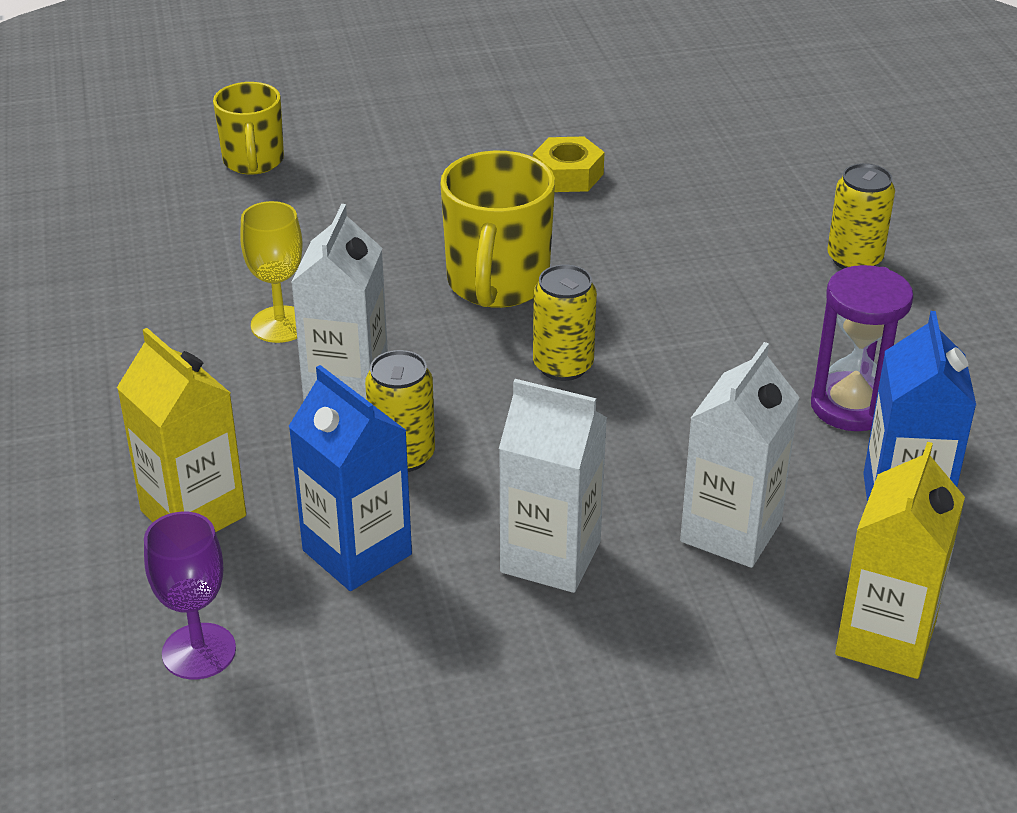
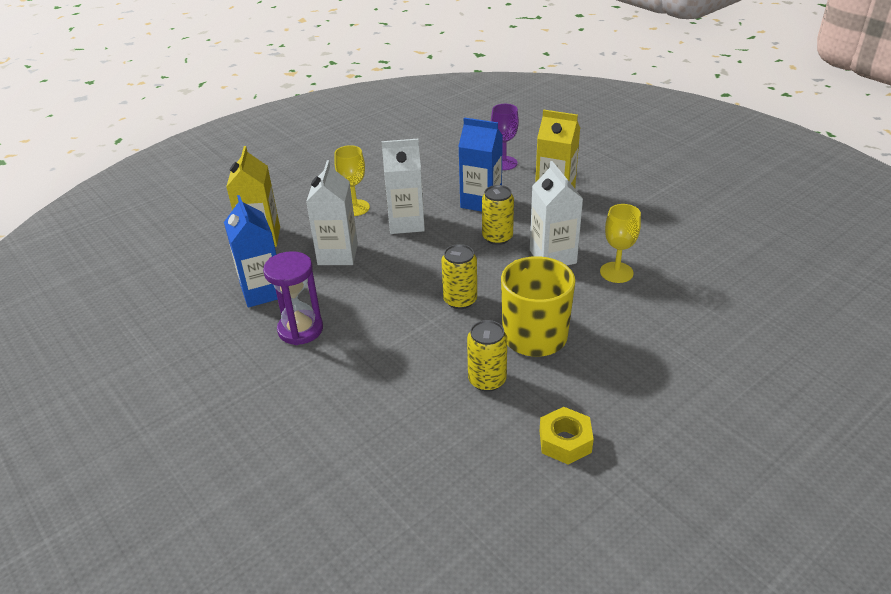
camera: 155 degrees right, 0 degrees up
(253, 162) = (771, 368): yellow mug -> none
(638, 647) = (355, 208): none -> yellow goblet
(854, 259) = (326, 438): yellow can -> yellow can (487, 380)

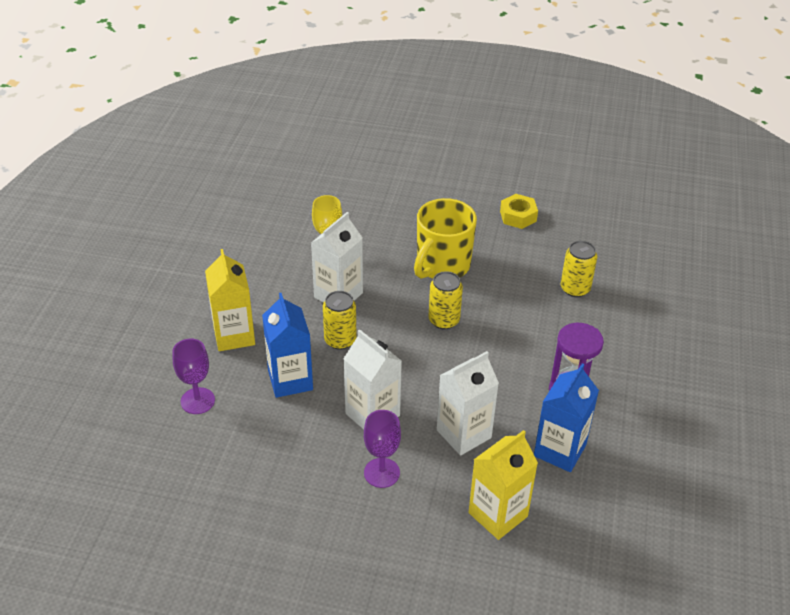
camera: 130 degrees left, 5 degrees up
(355, 208) = (381, 473): yellow goblet -> purple goblet
(487, 380) = (507, 267): yellow can -> yellow can (575, 289)

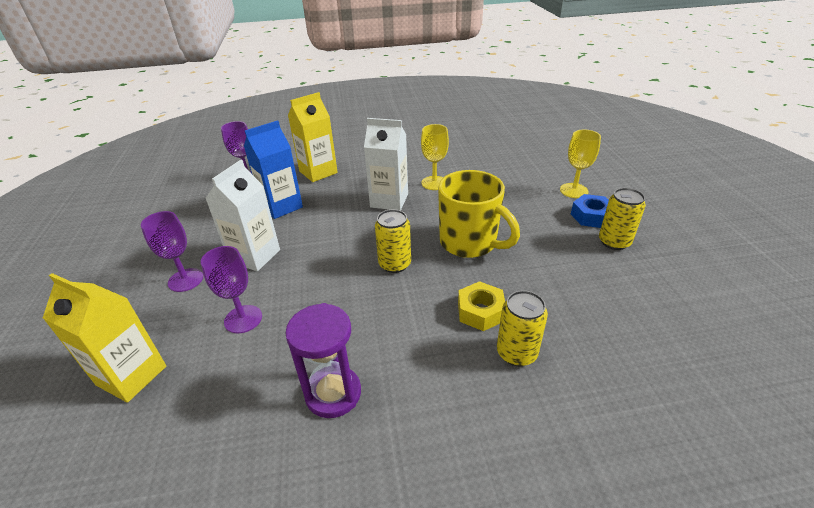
camera: 70 degrees right, 5 degrees down
(340, 340) = (337, 216): yellow can -> yellow can (614, 242)
(406, 175) = (574, 190): none -> yellow goblet
(442, 266) = (469, 243): yellow mug -> yellow mug turned 150 degrees counterclockwise
(450, 185) = (591, 216): none -> blue nut
(463, 434) = (243, 319): white carton -> purple goblet
(518, 216) = (595, 273): yellow nut -> yellow nut (480, 312)
(560, 450) = (232, 408): blue carton -> none

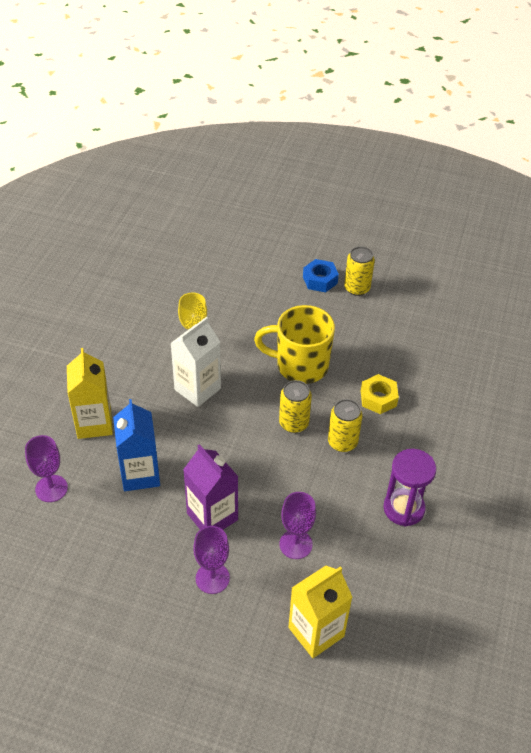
camera: 65 degrees left, 10 degrees up
(255, 256) = (212, 516): white carton -> purple carton
(469, 243) = (300, 366): yellow mug -> yellow mug turned 150 degrees counterclockwise
(516, 353) = (424, 399): yellow can -> yellow can (342, 442)
(574, 190) = (280, 267): yellow goblet -> none

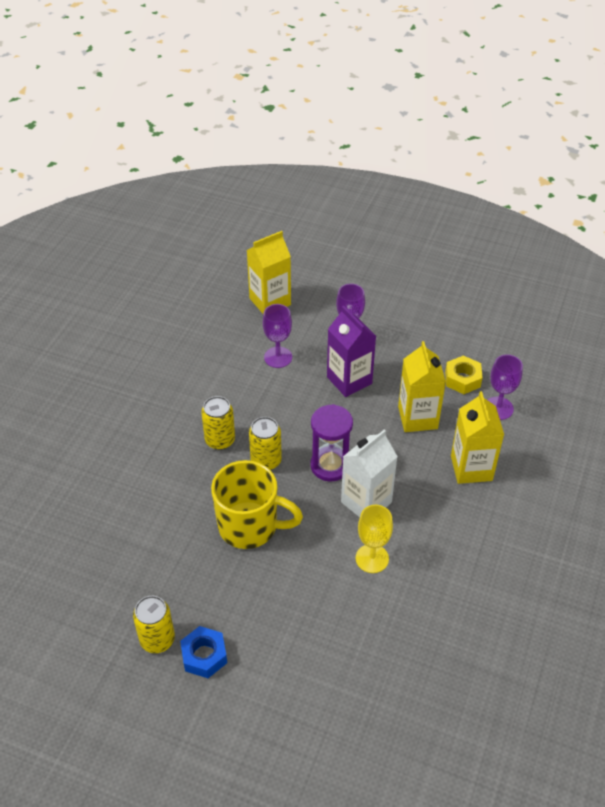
camera: 175 degrees left, 0 degrees up
(140, 474) = (417, 417): blue carton -> yellow carton
(378, 398) = (171, 484): yellow nut -> yellow nut (462, 379)
(403, 508) = (177, 380): purple hourglass -> purple hourglass (330, 465)

